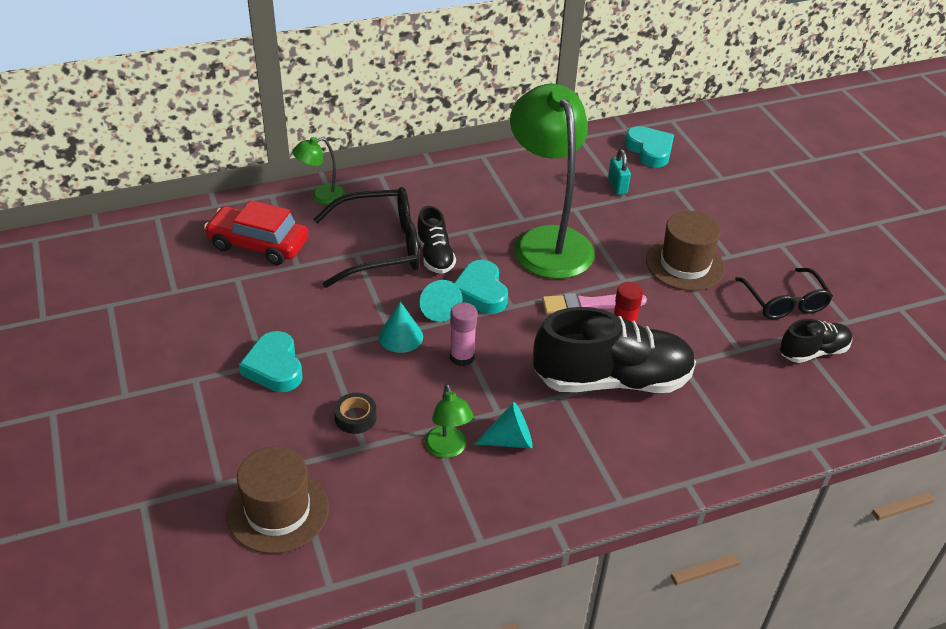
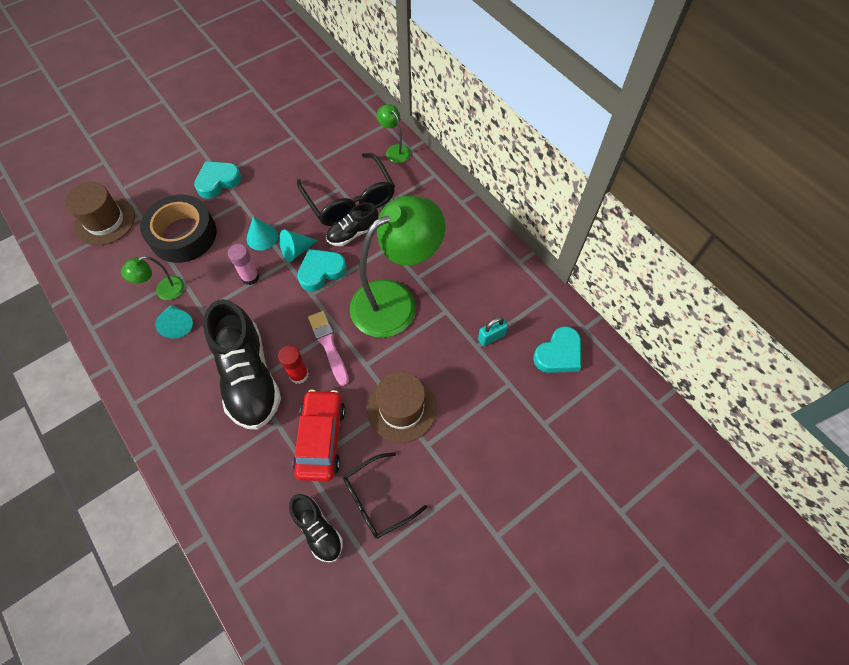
camera: 75 degrees right, 20 degrees up
(258, 244) = (330, 135): red car -> red car (321, 438)
(355, 417) = (183, 235): black tape -> black tape, size x2.43

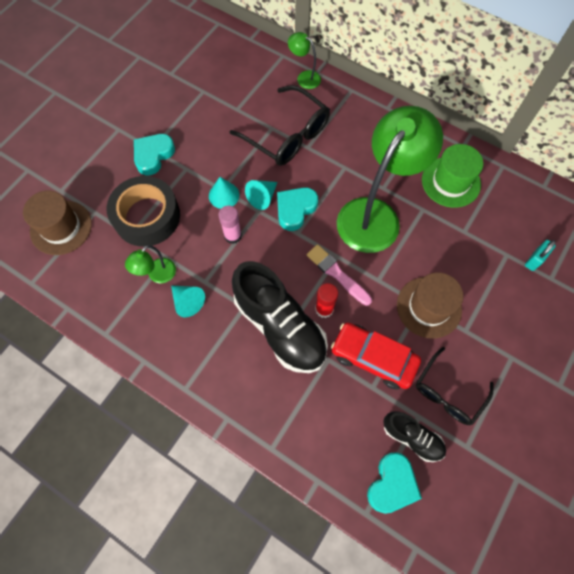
camera: 20 degrees left, 5 degrees up
(321, 438) = (373, 358): red car -> red car turned 45 degrees counterclockwise
(353, 233) = (306, 165): black shoe -> none
(488, 293) = (451, 182): none -> green hat
(491, 337) = (472, 219): turquoise padlock -> turquoise padlock (534, 260)
(558, 354) = (534, 215): turquoise heart -> turquoise heart (392, 484)

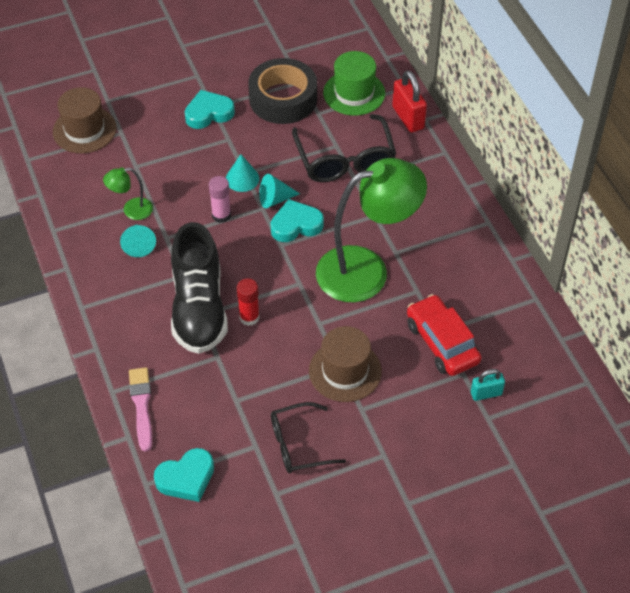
camera: 35 degrees right, 15 degrees down
(147, 216) = (161, 160): black tape -> black tape (283, 99)
(304, 77) = (408, 118): green lamp -> red padlock
(337, 274) = (286, 297): pink brush -> pink brush (141, 406)
(373, 358) = (257, 379): red car -> red car (442, 342)
(412, 437) = (235, 457): black shoe -> none
(451, 182) = (467, 283): green hat -> green hat (354, 93)

